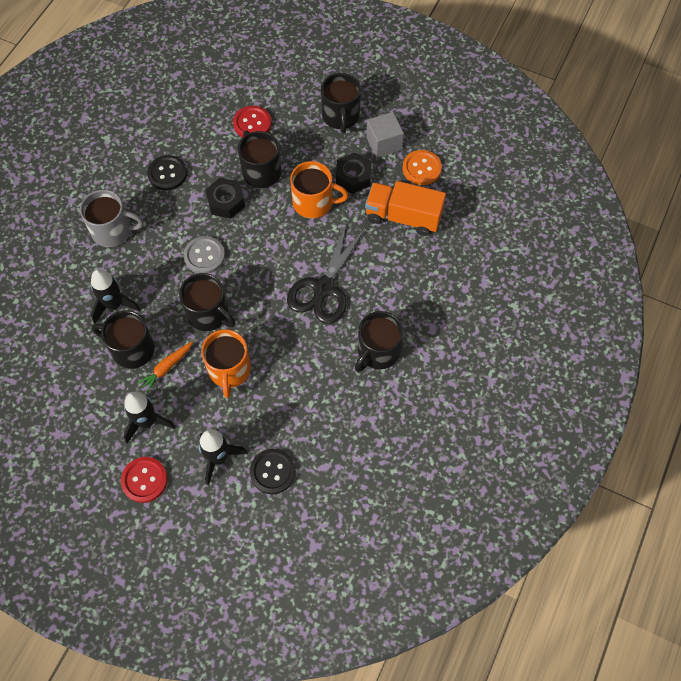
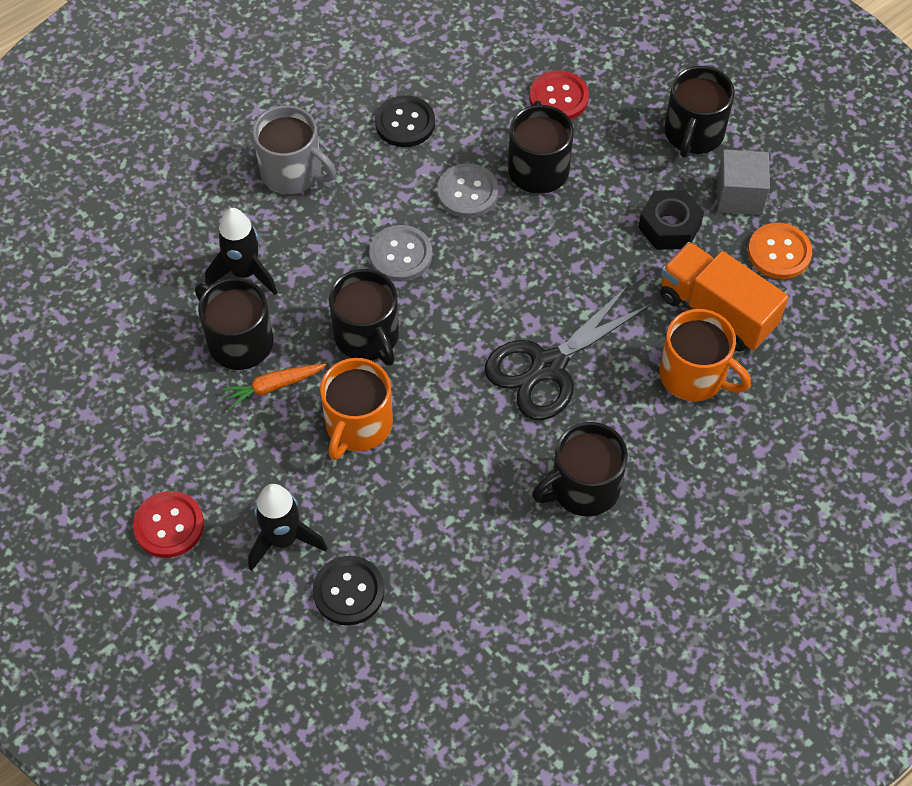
camera: 25 degrees right, 5 degrees down
(147, 422) = (211, 449): black rocket -> none
(226, 202) = (467, 192): black nut -> grey button
(314, 202) = (593, 241): orange mug -> orange mug (694, 375)

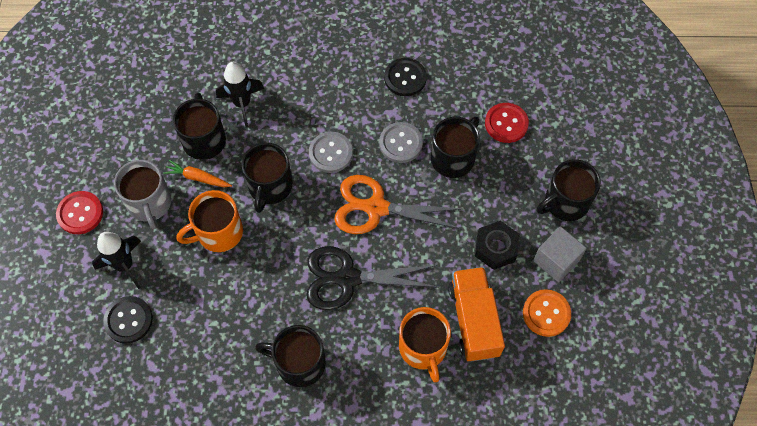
camera: 40 degrees right, 5 degrees up
(292, 172) = (319, 64): grey mug -> grey mug (149, 203)
(507, 275) = (376, 208): none -> orange scissors

